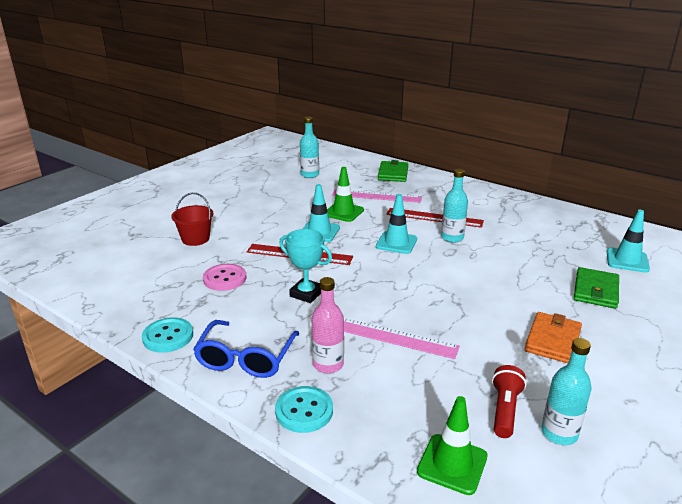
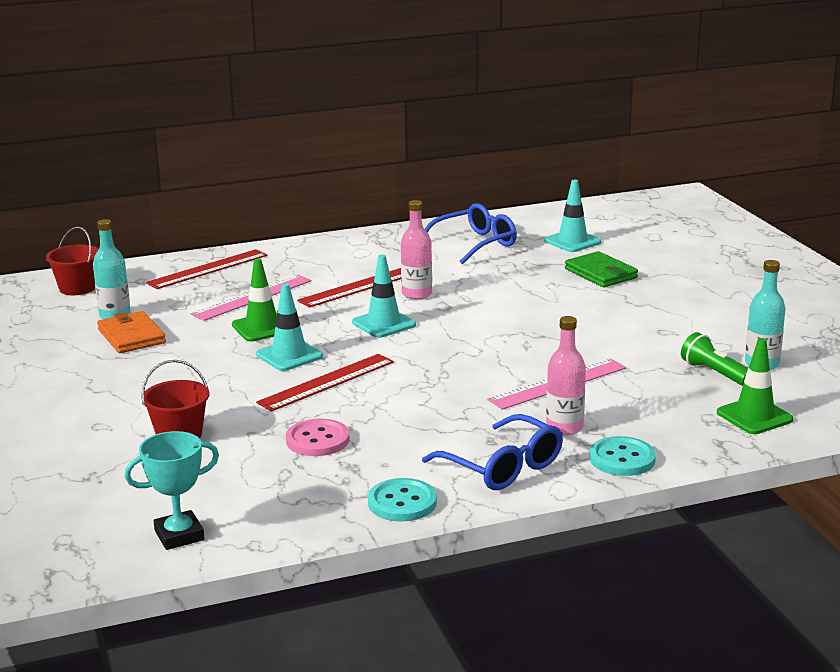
camera: 55 degrees left, 5 degrees down
(306, 294) = (421, 402): turquoise trophy -> turquoise trophy (179, 535)
(327, 157) = (77, 288): none -> red bucket
(393, 174) = (208, 269): green wallet -> red ruler
(452, 237) = (417, 294): turquoise bottle -> pink bottle
(505, 410) = (714, 373): red flashlight -> green flashlight
(552, 340) = (648, 319): orange wallet -> orange wallet (131, 336)
(556, 229) = (475, 244): none -> blue glasses

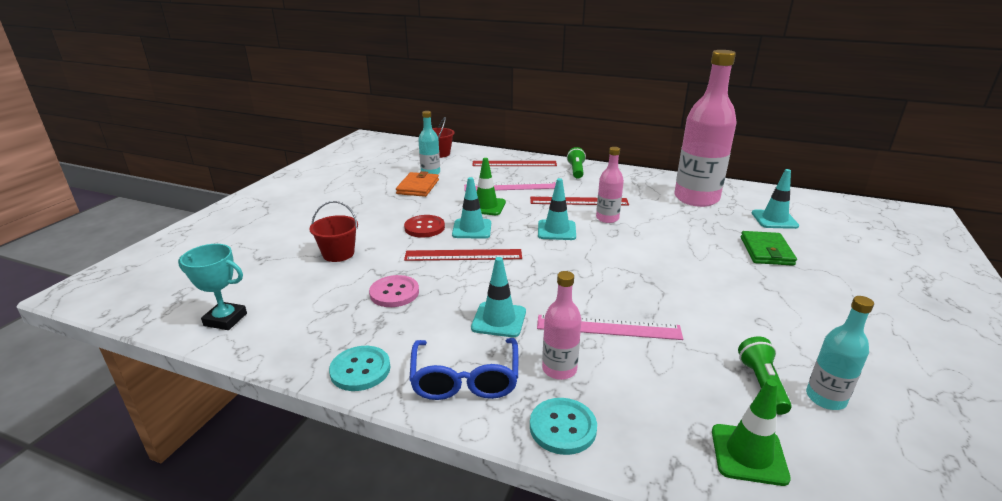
camera: 40 degrees right, 5 degrees up
(231, 374) = (424, 228): none -> red button
(300, 254) = (576, 170): none -> green flashlight
(458, 417) = (499, 320): none -> turquoise traffic cone
(475, 244) = (696, 198): blue glasses -> pink bottle

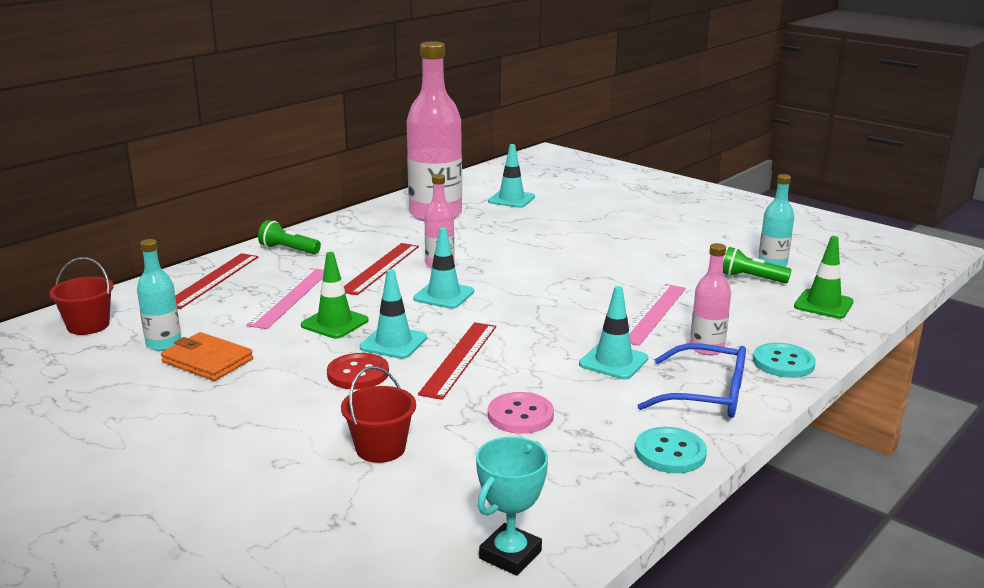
camera: 70 degrees left, 5 degrees down
(766, 251) = (566, 220): green wallet -> none

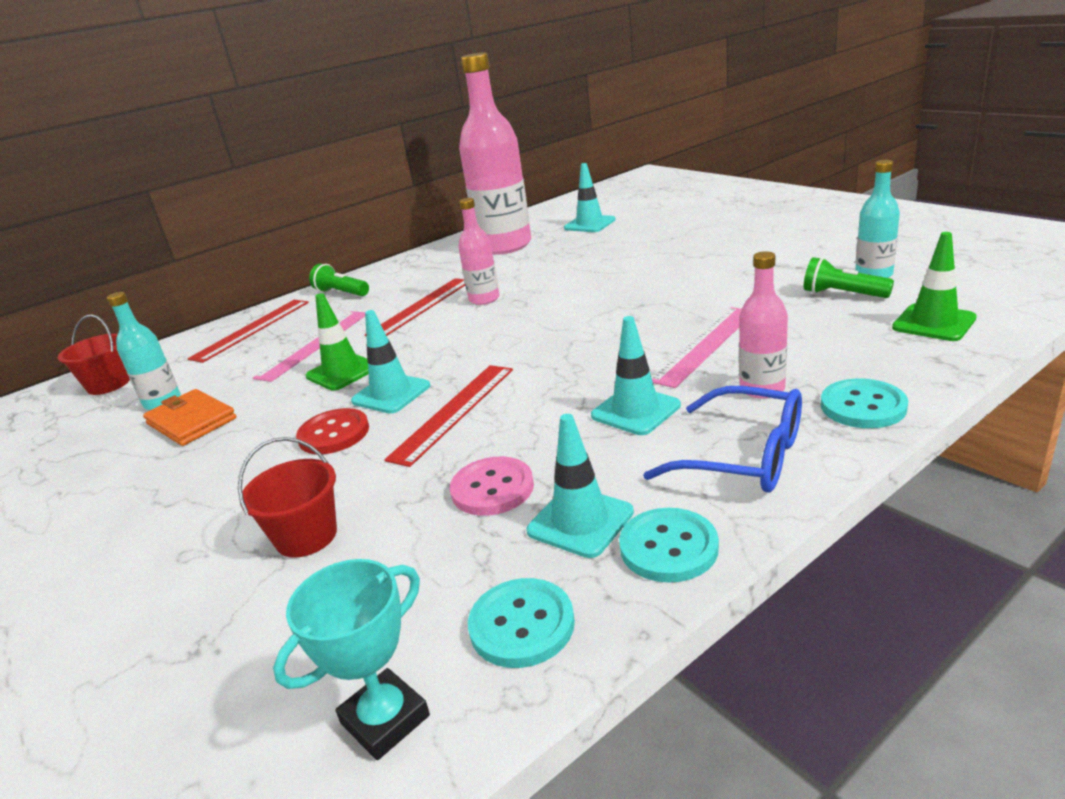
camera: 15 degrees right, 5 degrees up
(444, 295) = (472, 334): turquoise traffic cone -> turquoise traffic cone (580, 521)
(583, 500) = (522, 625): none -> turquoise button

